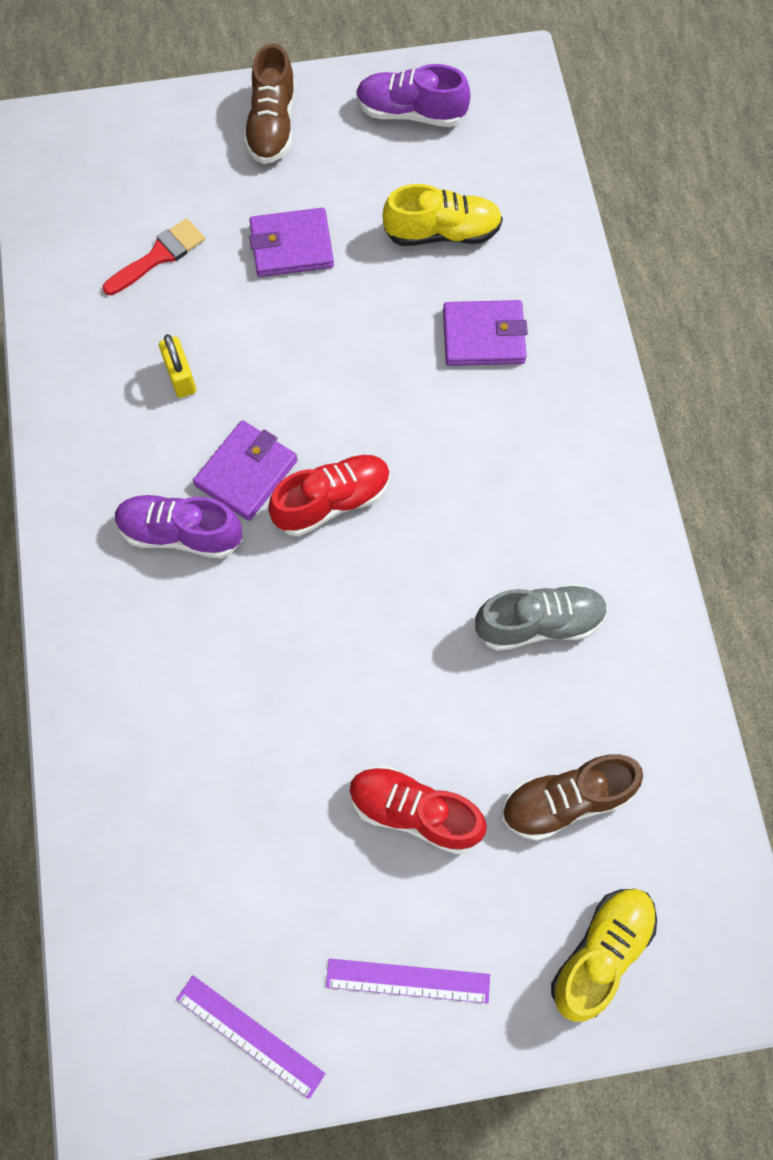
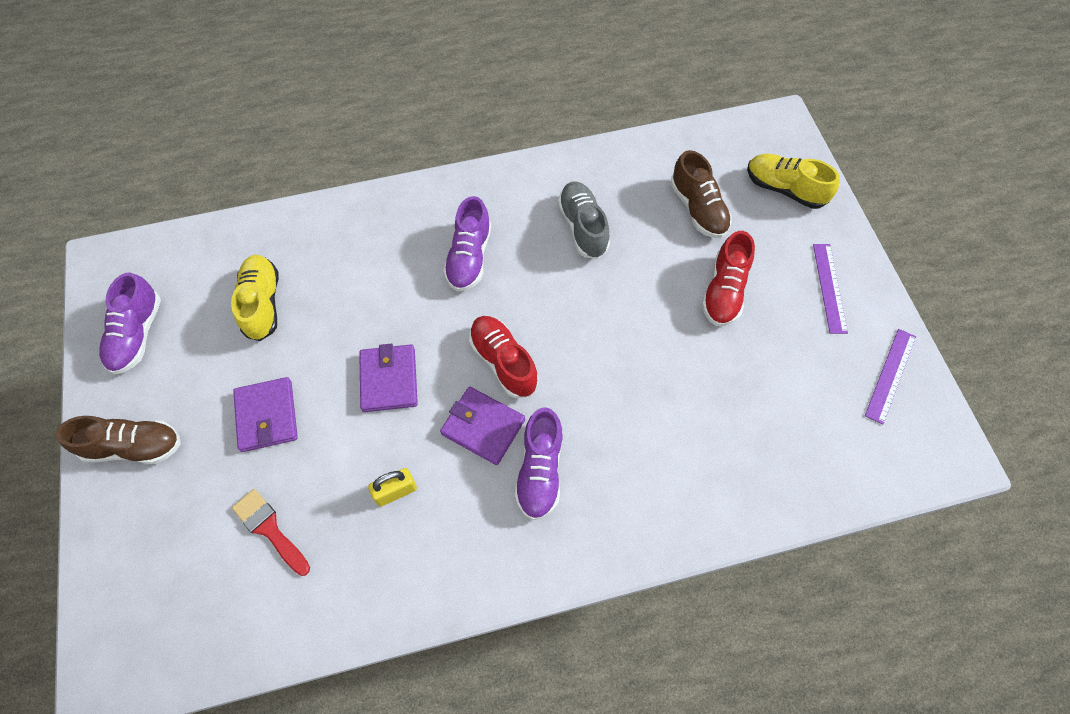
camera: 95 degrees left, 5 degrees down
(483, 336) = (359, 270): purple wallet -> purple wallet (389, 380)
(496, 468) = (469, 257): none -> purple shoe

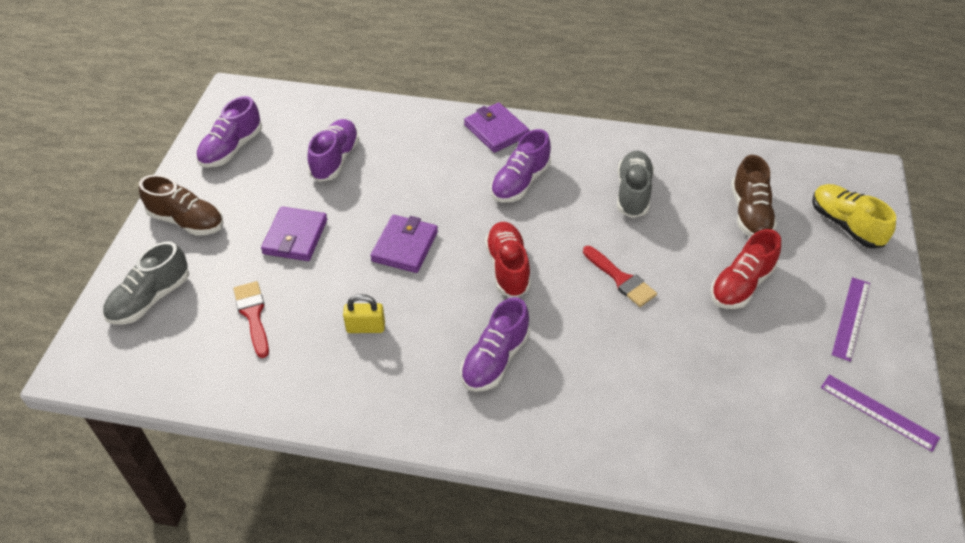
camera: 25 degrees right, 15 degrees down
(144, 560) = (150, 299): none -> grey shoe
(262, 303) = (335, 159): yellow shoe -> purple shoe
(483, 427) = (464, 308): purple wallet -> purple wallet (496, 130)
(615, 330) = (621, 279): none -> red brush
(890, 375) = (878, 412): purple ruler -> purple ruler turned 75 degrees clockwise

